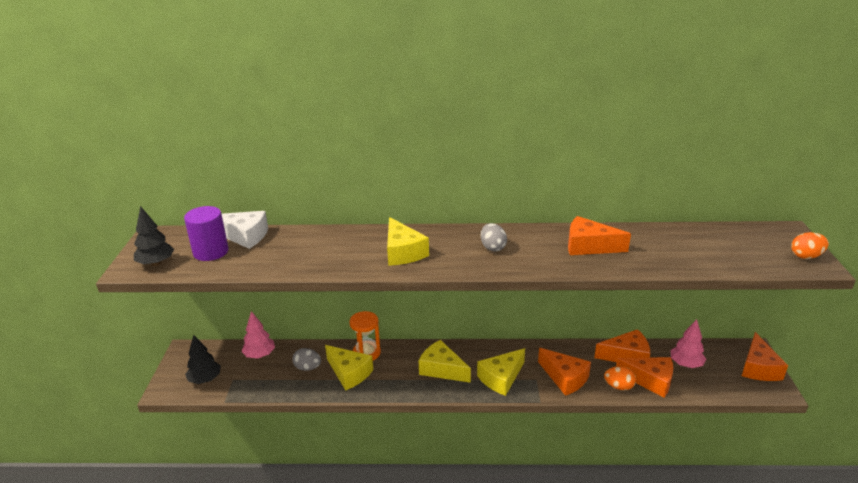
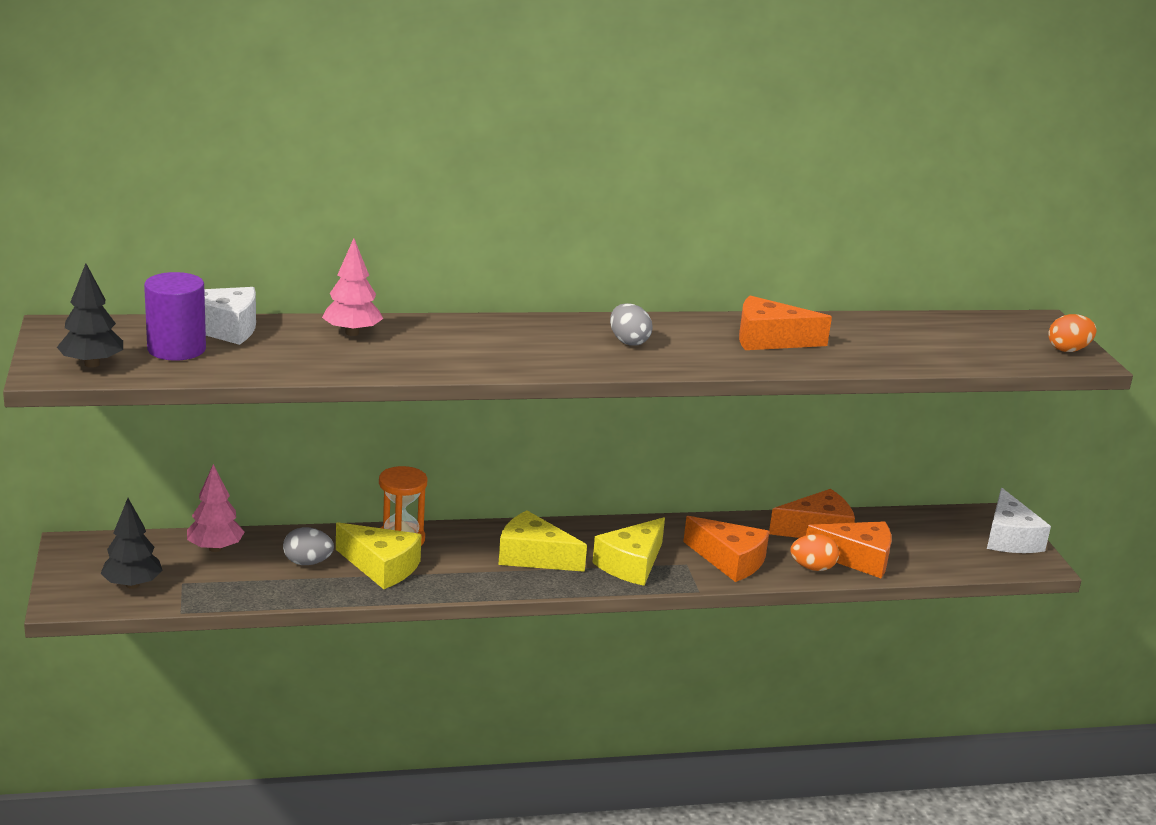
camera: 15 degrees left, 5 degrees down
(403, 252) = (492, 348): yellow cheese -> none
(686, 364) = (905, 537): pink tree -> pink tree (352, 333)
(758, 368) = (1009, 538): orange cheese -> white cheese

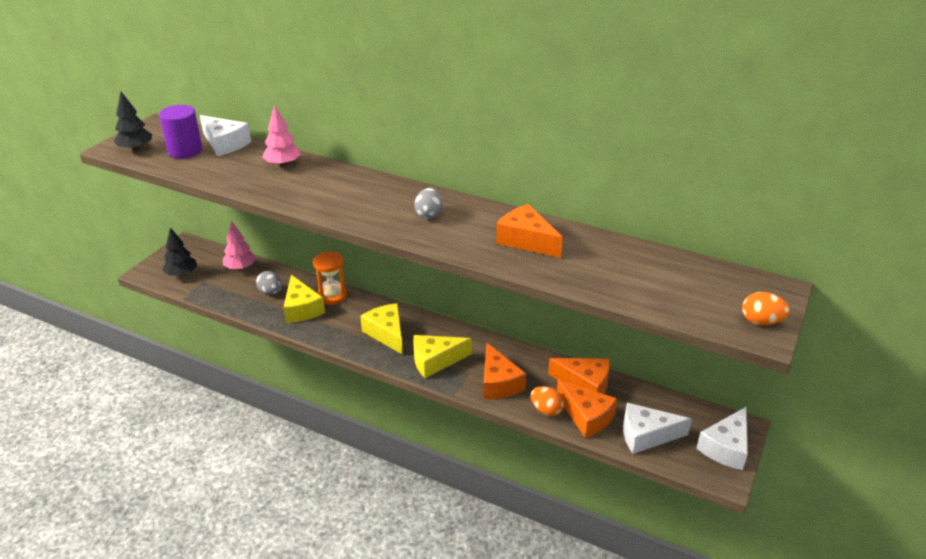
camera: 40 degrees right, 10 degrees up
(931, 554) = (646, 435): none -> white cheese

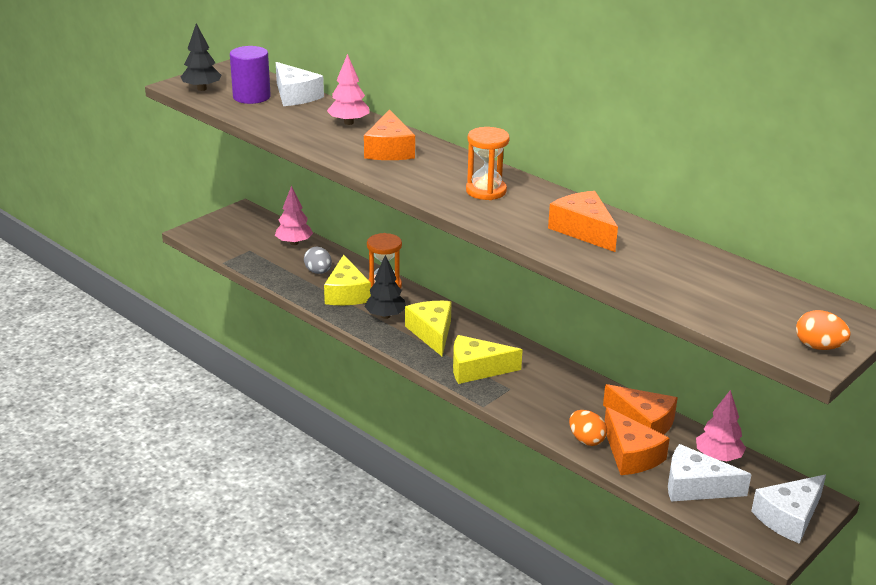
camera: 15 degrees right, 5 degrees down
(181, 274) = (229, 239): black tree -> black tree (385, 316)
(429, 215) = (486, 191): grey egg -> orange hourglass
(498, 383) = (541, 403): orange cheese -> orange cheese (389, 150)
(653, 403) = (718, 457): none -> pink tree

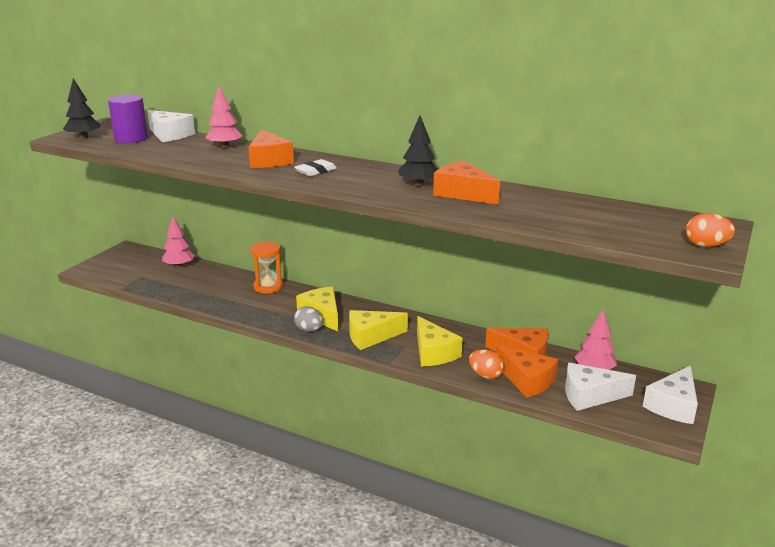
camera: 15 degrees left, 5 degrees down
(318, 272) = (208, 284): grey egg -> grey egg (309, 330)
(346, 293) = (238, 296): yellow cheese -> yellow cheese (433, 352)
(385, 316) = (277, 308): black tree -> black tree (418, 185)
(434, 174) = (316, 171): none -> white eraser
(486, 191) = (366, 177): orange hourglass -> none

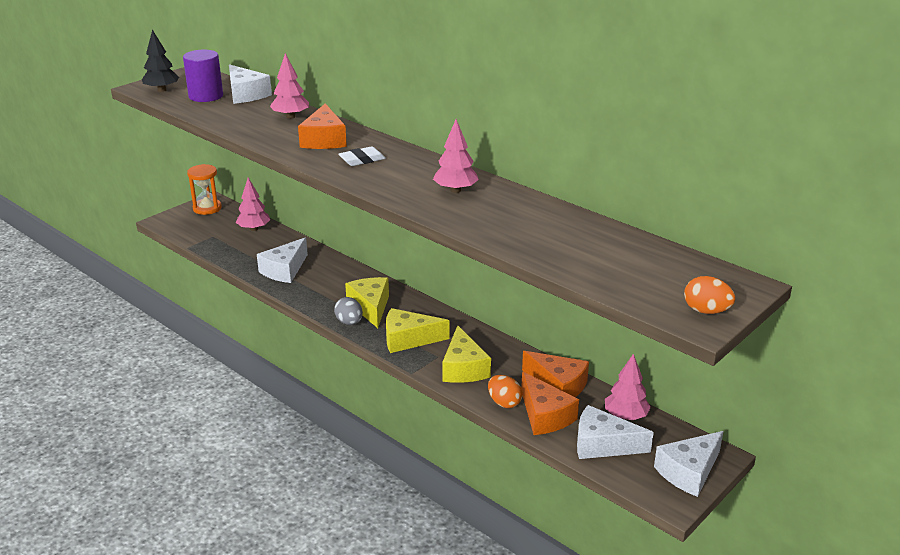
camera: 15 degrees right, 5 degrees up
(225, 295) = (284, 270): none -> white cheese
(268, 287) = (331, 265): orange hourglass -> orange hourglass (207, 208)
(418, 185) = (455, 190): black tree -> pink tree
(463, 193) = (494, 208): orange cheese -> none

